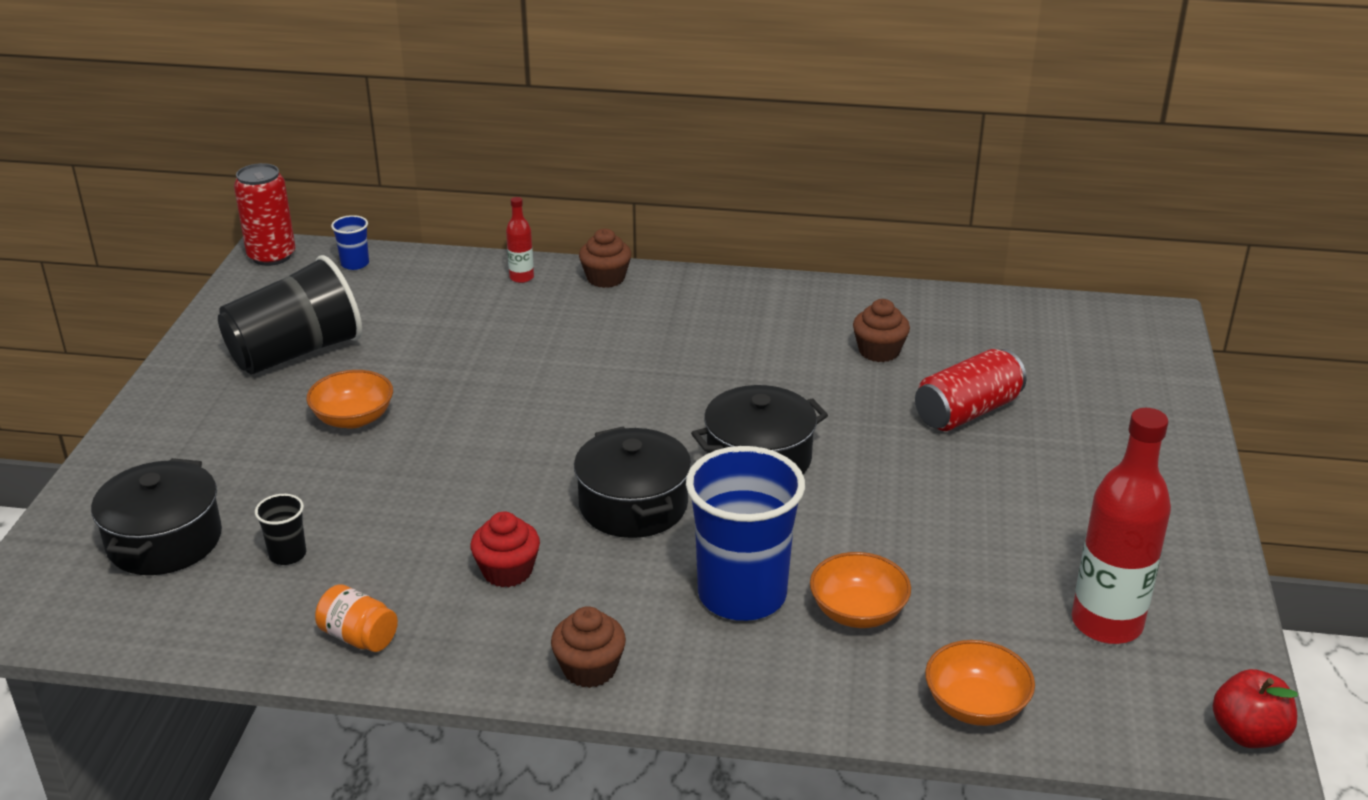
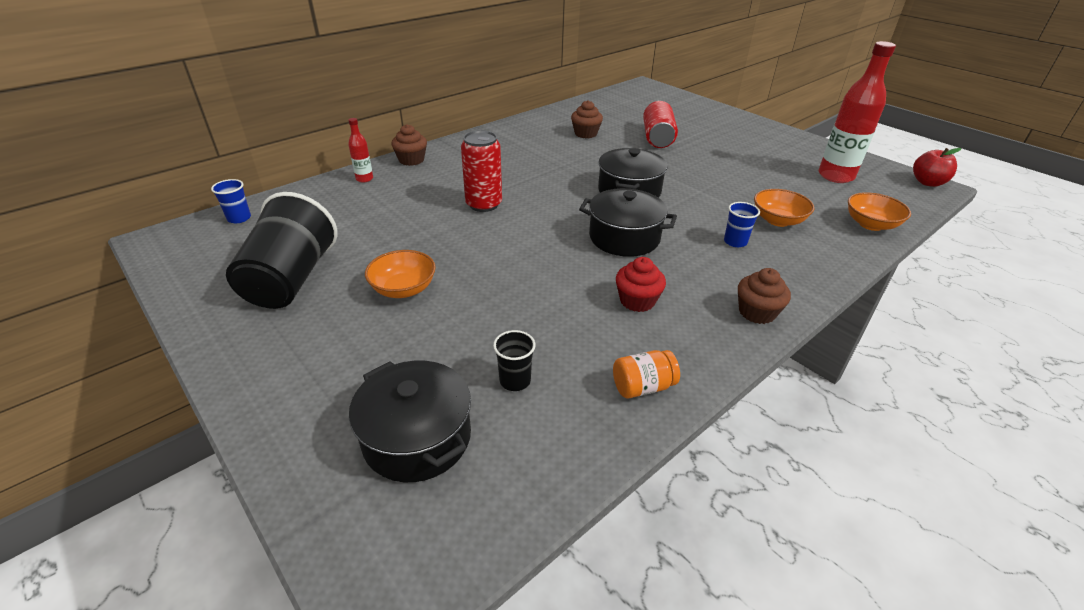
camera: 50 degrees left, 5 degrees up
(271, 256) = (162, 242): red can -> red can (484, 204)
(742, 594) = (735, 242): blue cup -> blue cup, size x0.43

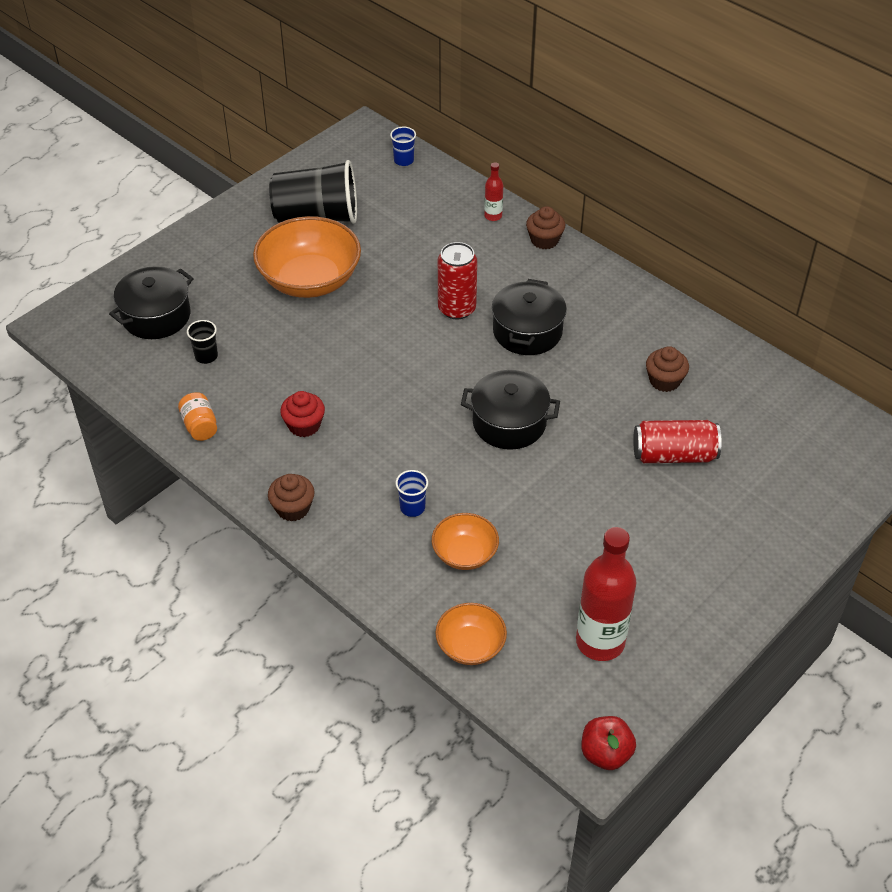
camera: 85 degrees right, 10 degrees up
(403, 289) = (310, 280): orange bowl -> orange bowl, size x1.87
(624, 237) = (408, 417): black pot -> black pot (527, 331)

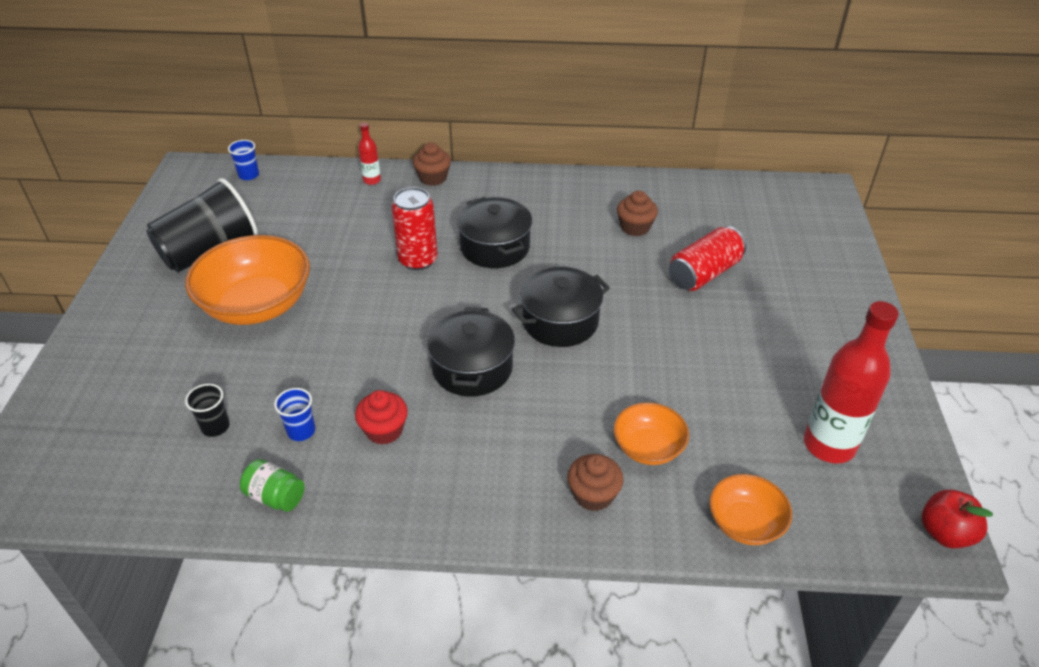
camera: 40 degrees left, 5 degrees down
(156, 316) = (119, 420): black pot -> black pot (472, 368)
(200, 426) = (275, 496): orange jar -> green jar
(293, 508) = (454, 512): brown cupcake -> brown cupcake (593, 495)
(412, 507) = (561, 438): blue cup -> blue cup (301, 431)

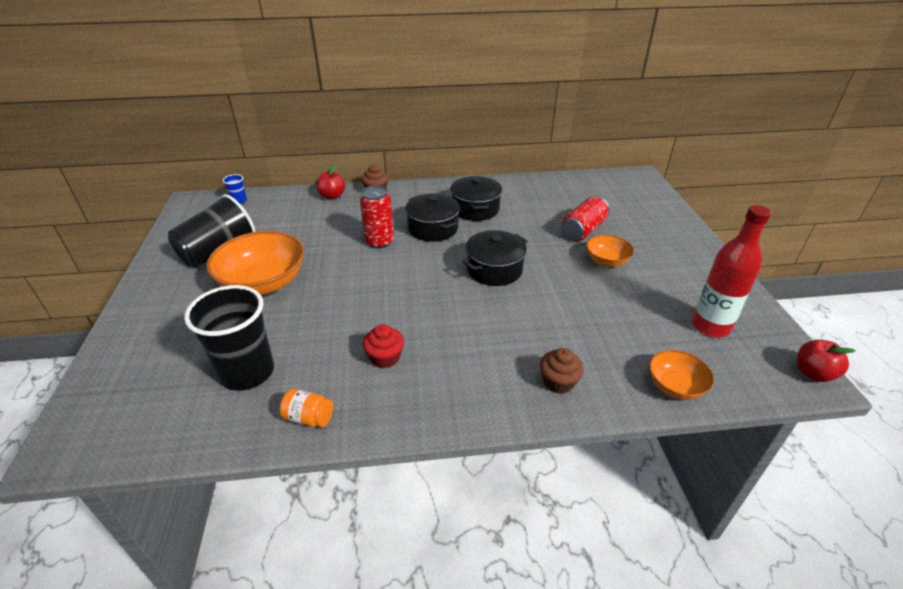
camera: 10 degrees left, 5 degrees down
(215, 427) = (247, 372): black cup -> black cup, size x2.33
(275, 496) = (309, 418): green jar -> orange jar
(301, 431) = (319, 366): blue cup -> none
(372, 180) = (332, 196): red bottle -> red apple
(472, 368) = (440, 307): black pot -> black pot (475, 209)
(635, 227) = (526, 207): brown cupcake -> none
(648, 447) = (586, 344): orange bowl -> orange bowl (606, 261)

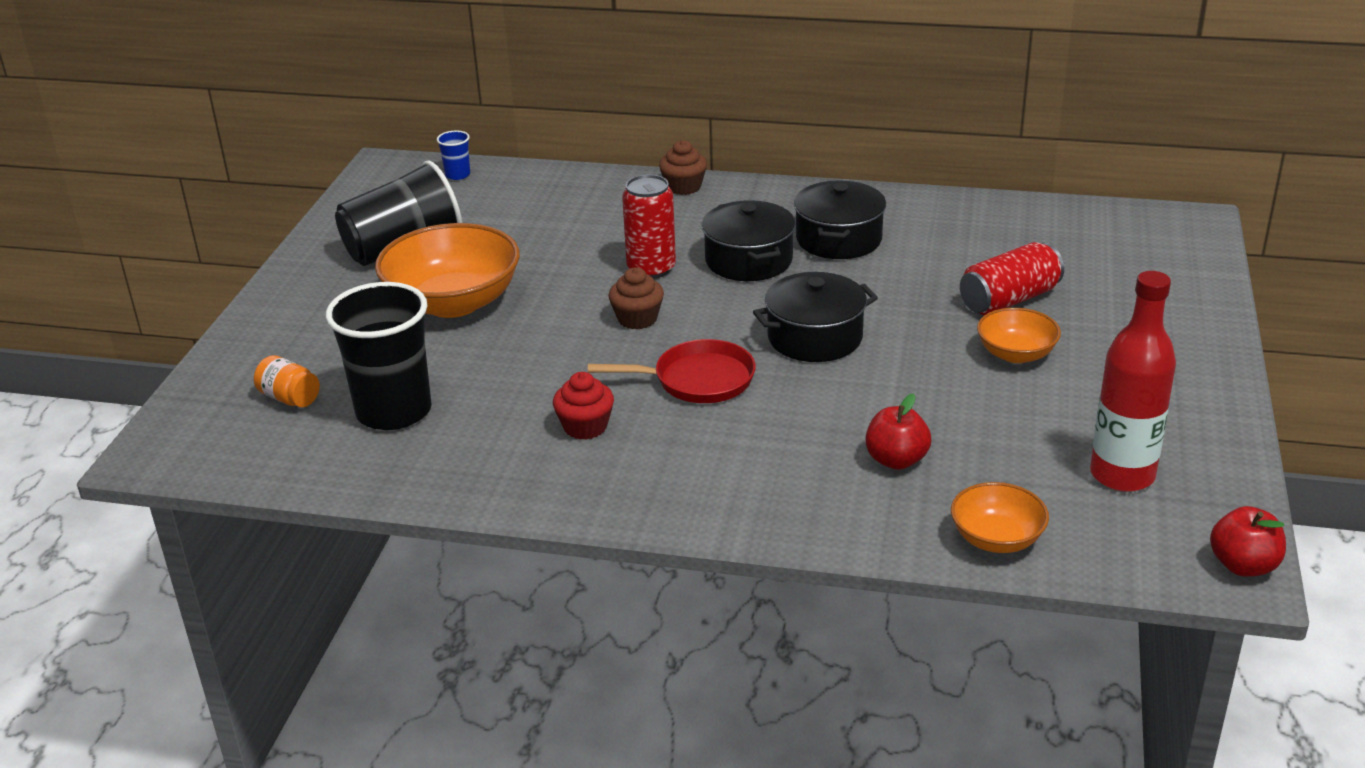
camera: 20 degrees right, 5 degrees down
(309, 418) = (454, 477): orange jar -> orange jar (290, 398)
(332, 196) = (607, 186): red apple -> red apple (896, 460)
(440, 310) = (697, 380): none -> red pan
(558, 382) = (820, 501): brown cupcake -> brown cupcake (637, 319)

